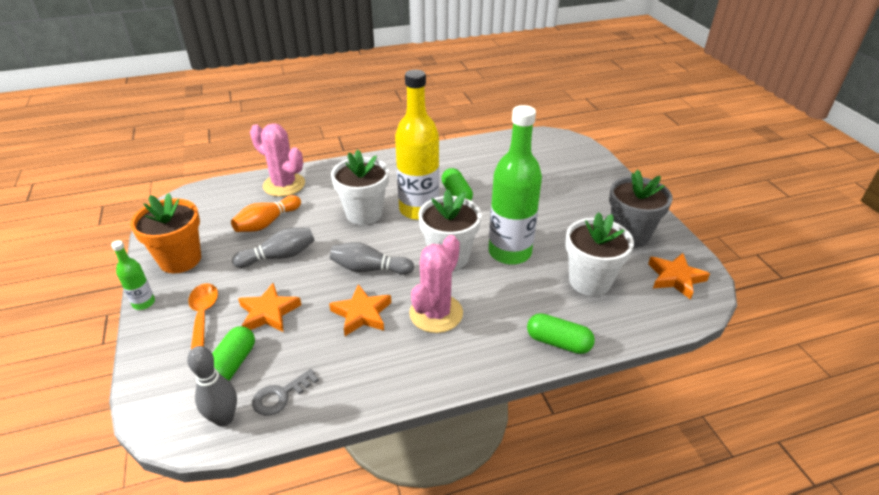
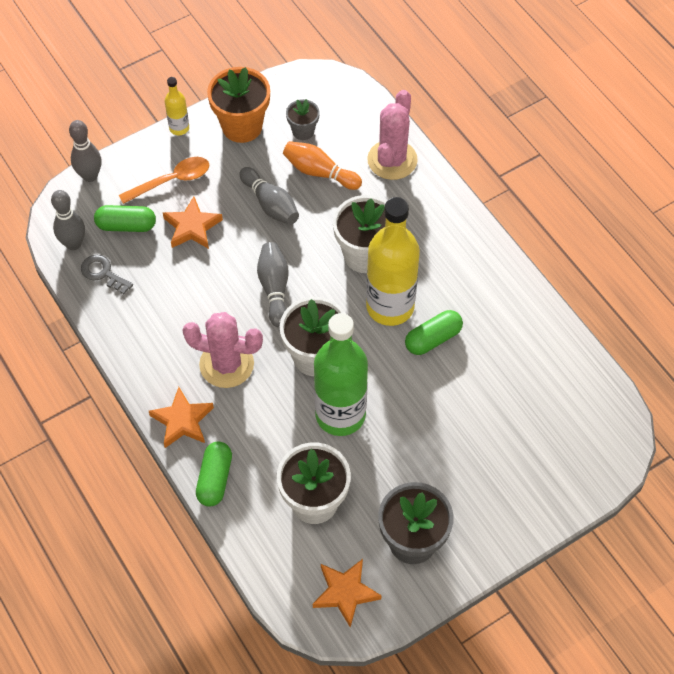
camera: 75 degrees right, 20 degrees up
(142, 388) = (90, 176): none -> grey bowling pin
(144, 303) = (179, 128): green bottle -> yellow bottle
(217, 224) = (303, 131): none -> grey flower pot
(362, 314) = (210, 302): orange star -> orange star (182, 421)

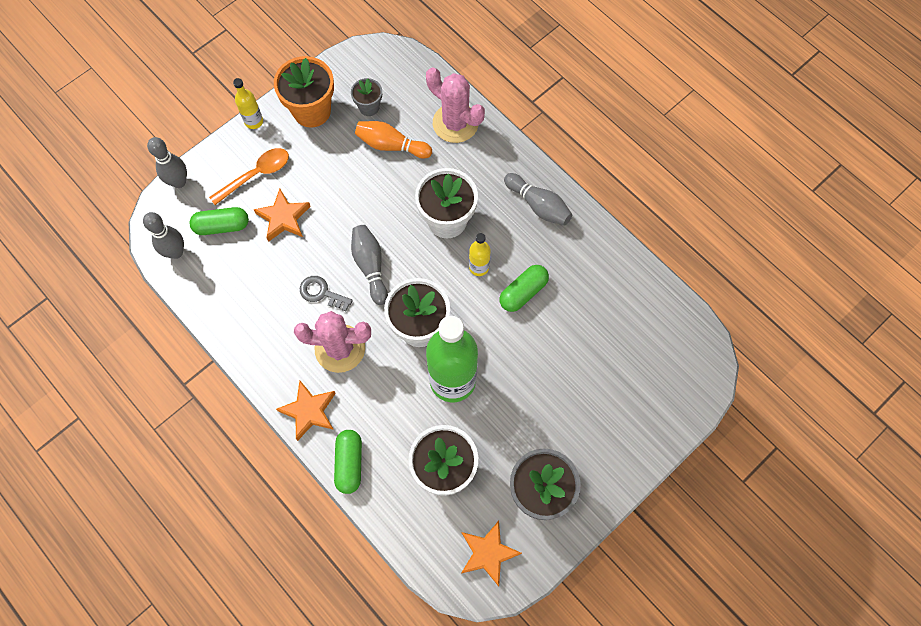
camera: 10 degrees left, 10 degrees up
(103, 273) = (208, 277): grey key -> grey key (321, 293)
(270, 204) = (352, 184): grey bowling pin -> grey bowling pin (538, 205)
(390, 307) = (479, 267): yellow bottle -> yellow bottle, size x0.45
(392, 160) = (455, 123): pink cactus -> pink cactus turned 60 degrees counterclockwise

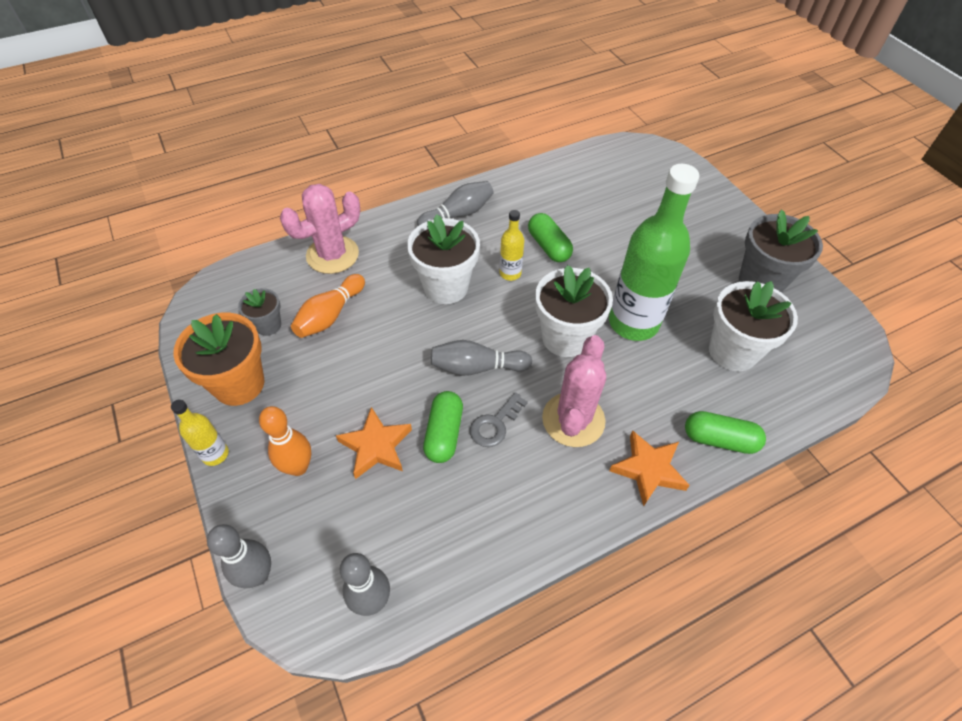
camera: 75 degrees left, 15 degrees down
(222, 226) = (356, 526): green capsule -> green capsule (444, 433)
(256, 175) = (298, 467): orange spoon -> orange bowling pin
(488, 553) = (823, 335): orange star -> none

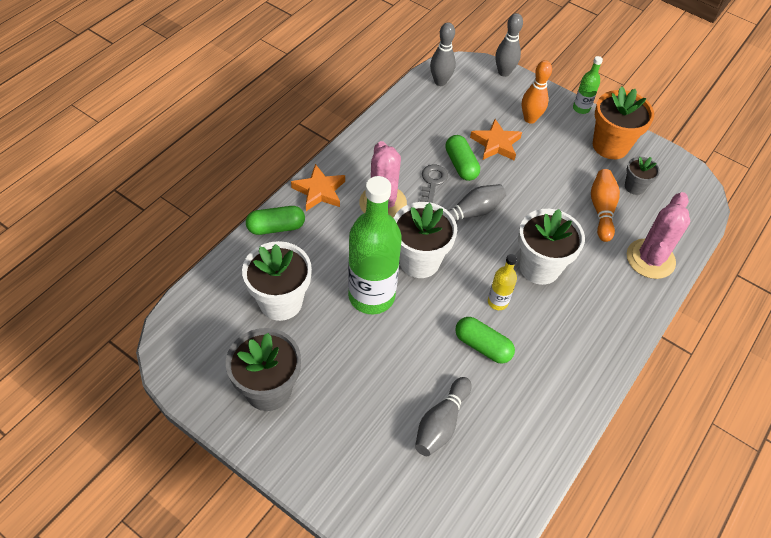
camera: 150 degrees right, 0 degrees up
(215, 454) = (581, 108): yellow bottle -> green bottle
(458, 214) = (587, 348): grey bowling pin -> grey bowling pin (441, 423)

